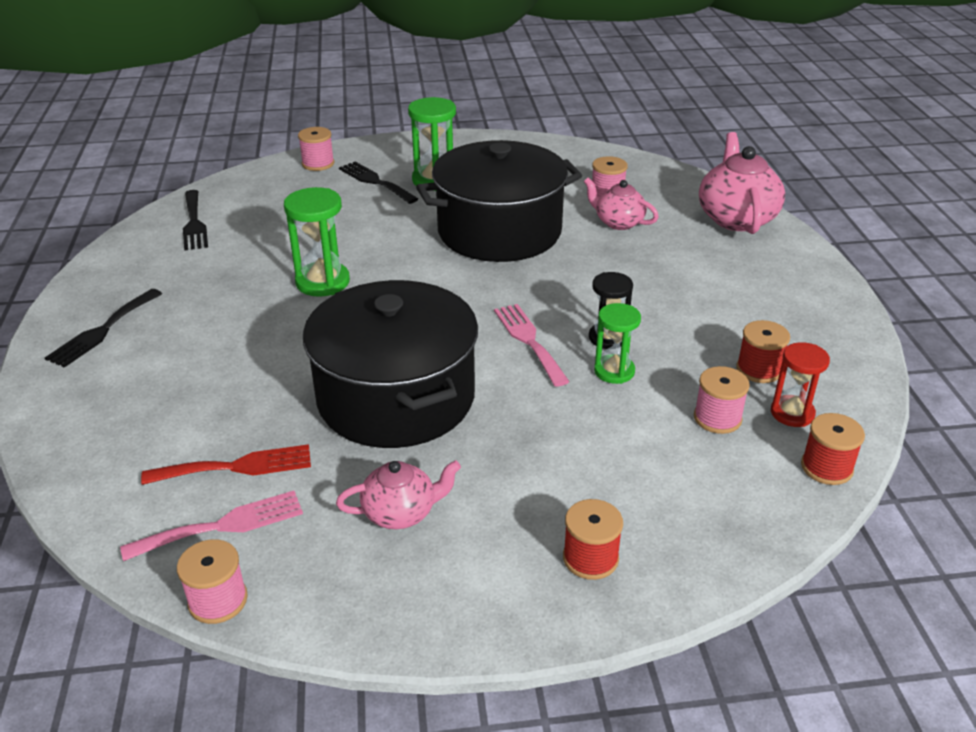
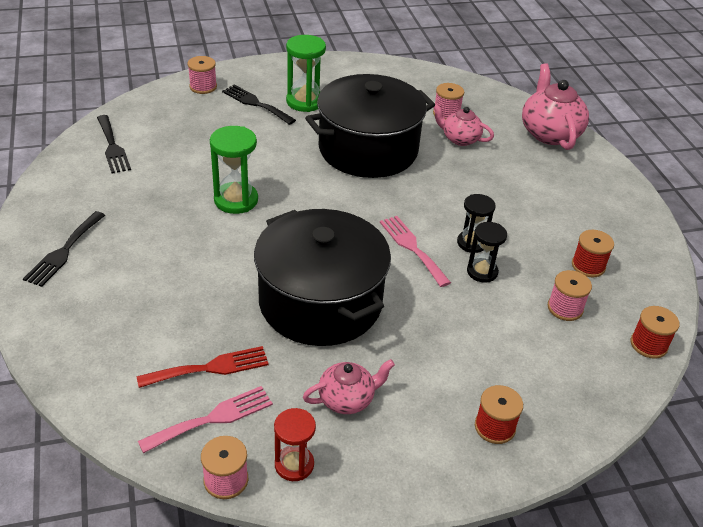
camera: 10 degrees left, 5 degrees up
(614, 371) = (482, 272): green hourglass -> black hourglass
(792, 413) = (618, 301): red hourglass -> red hourglass (294, 464)

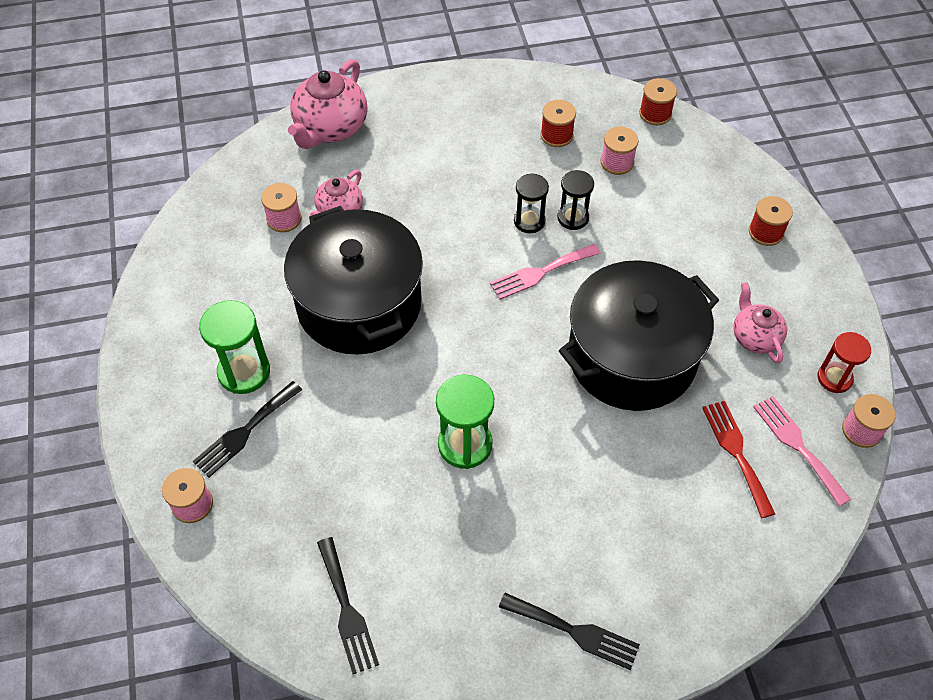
camera: 85 degrees left, 15 degrees up
(112, 147) = (347, 610): black fork -> black fork turned 90 degrees clockwise
(549, 133) = (330, 127): pink teapot -> pink teapot turned 60 degrees counterclockwise

